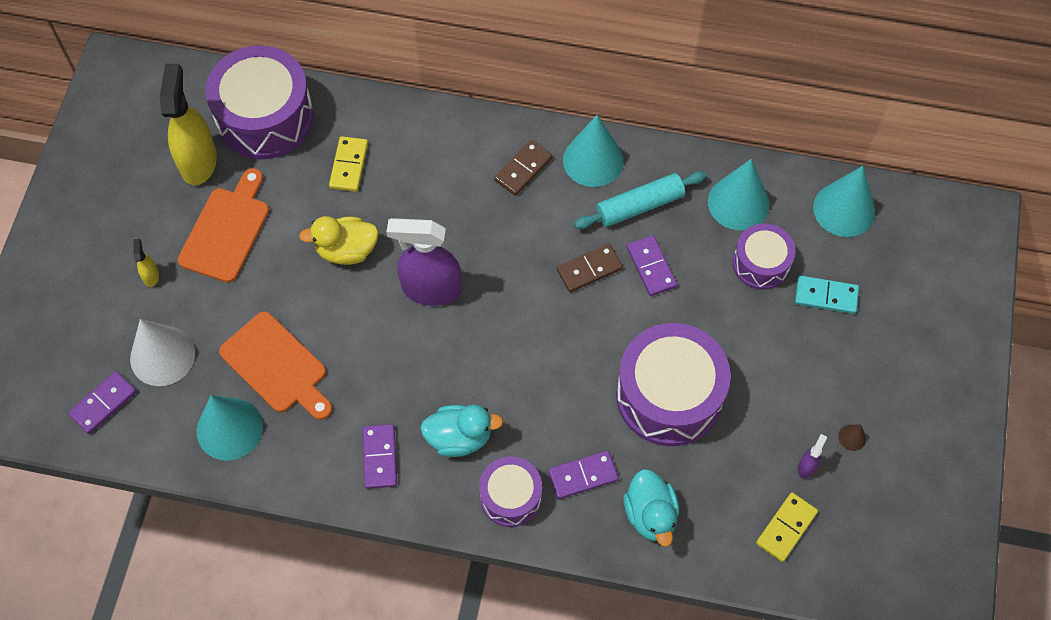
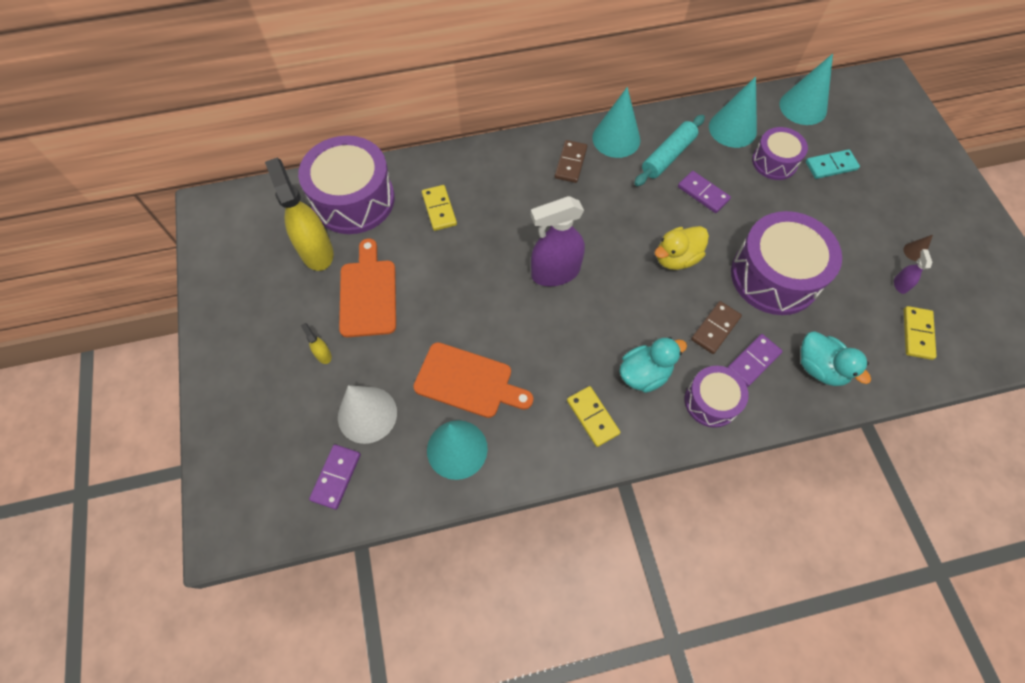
camera: 25 degrees left, 0 degrees up
(346, 250) = (473, 270): yellow duck -> yellow duck (676, 258)
(379, 457) = (592, 417): purple domino -> yellow domino
(589, 269) = (661, 212): brown domino -> brown domino (715, 328)

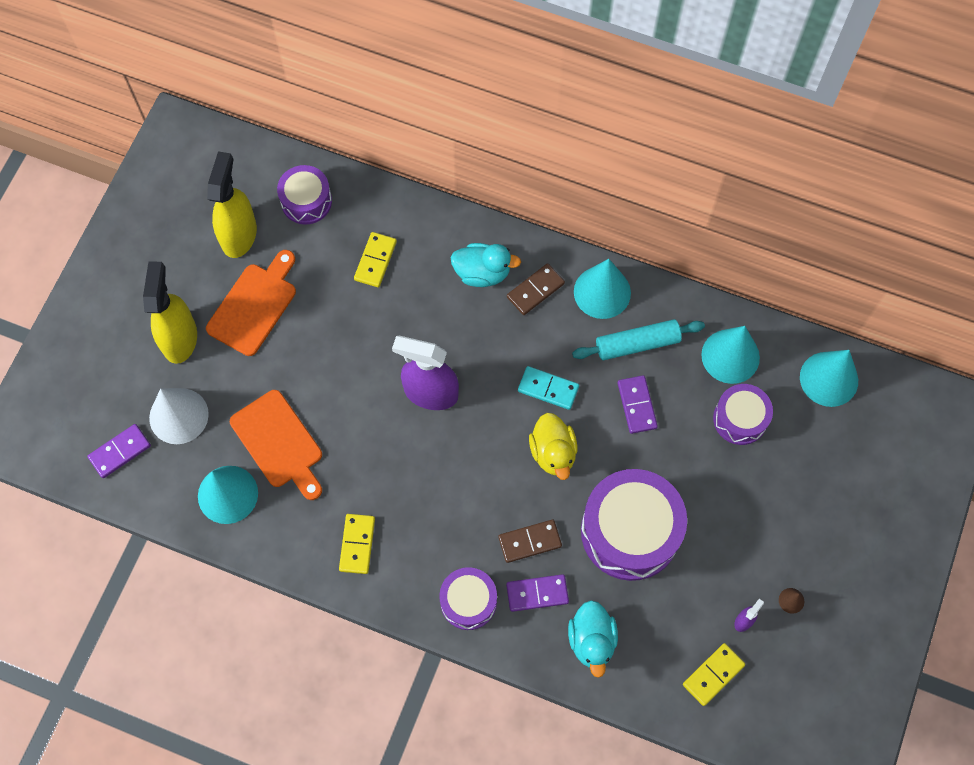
camera: 35 degrees right, 5 degrees up
(323, 354) = (180, 338): yellow spray bottle -> yellow spray bottle, size x2.37
(353, 199) = (306, 201): purple drum -> purple drum, size x0.56
(644, 374) = (432, 538): turquoise duck -> turquoise duck (482, 273)
(676, 258) = (553, 452): yellow duck -> yellow duck turned 105 degrees counterclockwise
(831, 166) = (794, 460): turquoise domino -> turquoise domino (548, 389)

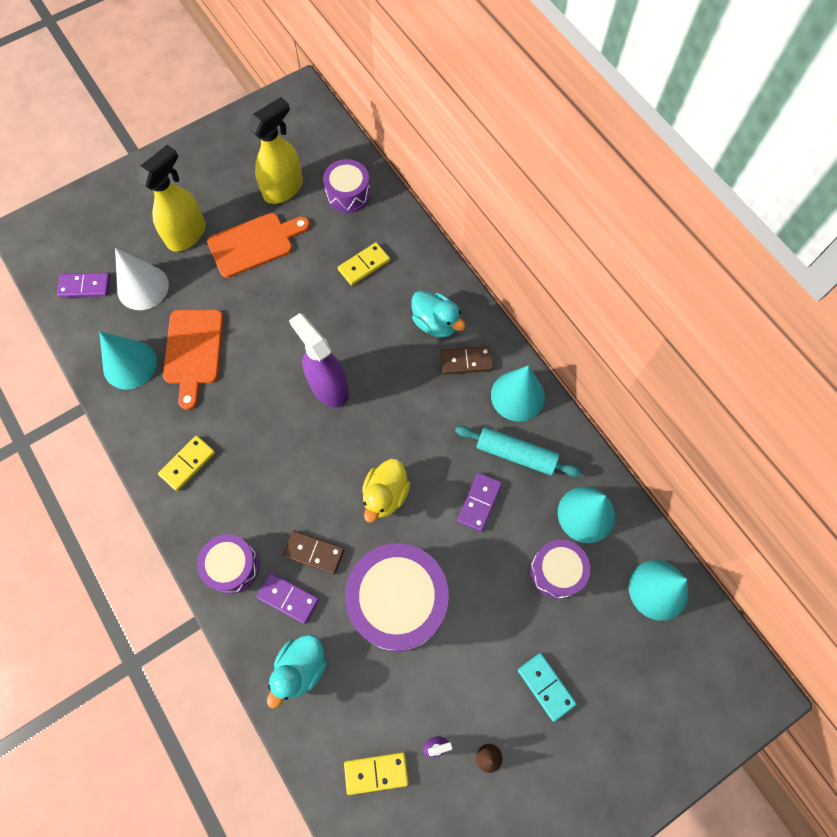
camera: 35 degrees right, 0 degrees up
(548, 389) = (419, 442): turquoise domino -> turquoise domino (546, 686)

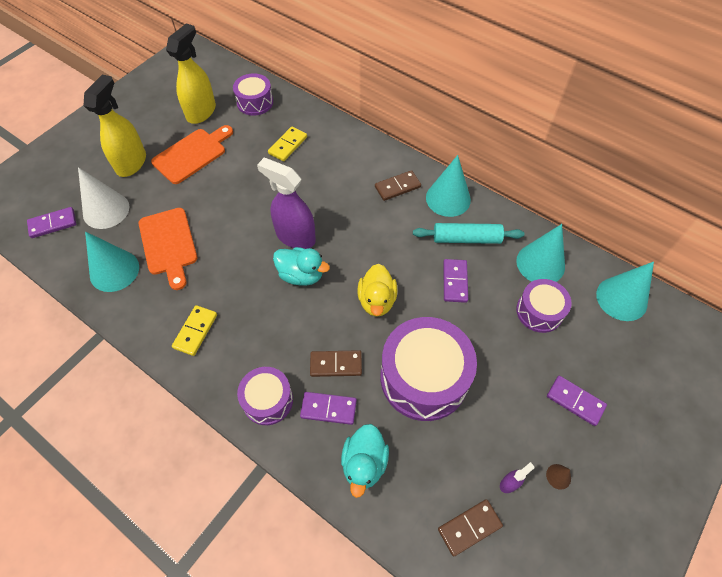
camera: 20 degrees left, 10 degrees down
(376, 772) = (469, 527): yellow domino -> brown domino
(436, 323) = (362, 168): turquoise duck -> turquoise duck (301, 275)
(546, 686) = (575, 401): turquoise domino -> purple domino

